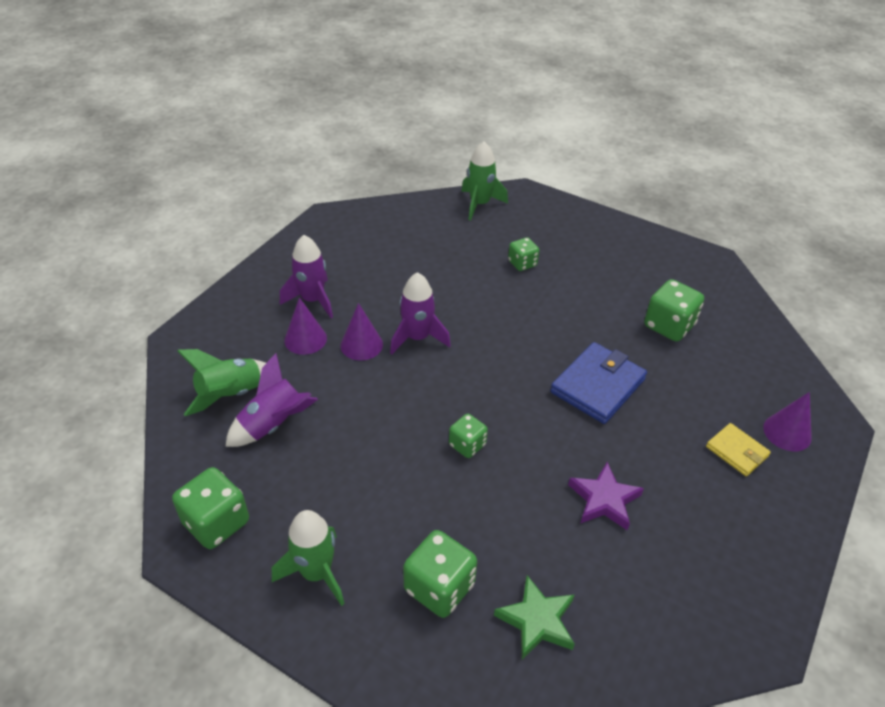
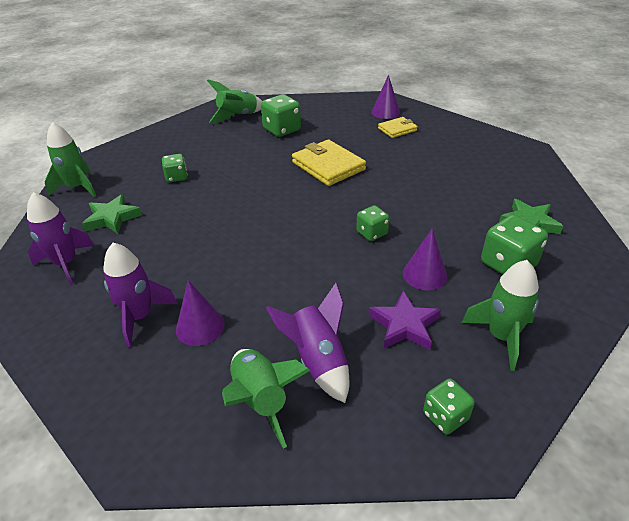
camera: 75 degrees left, 5 degrees down
(216, 523) = (445, 416): green dice -> green dice, size x0.61
(361, 345) = (229, 284): purple cone -> purple cone (424, 274)
(417, 338) = (237, 246): purple rocket -> purple rocket (66, 264)
(438, 242) = (112, 218): none -> green star
(598, 386) = (328, 166): blue wallet -> yellow wallet
(604, 500) = (430, 181): purple star -> purple star (404, 325)
(683, 278) = (238, 116): none -> green rocket

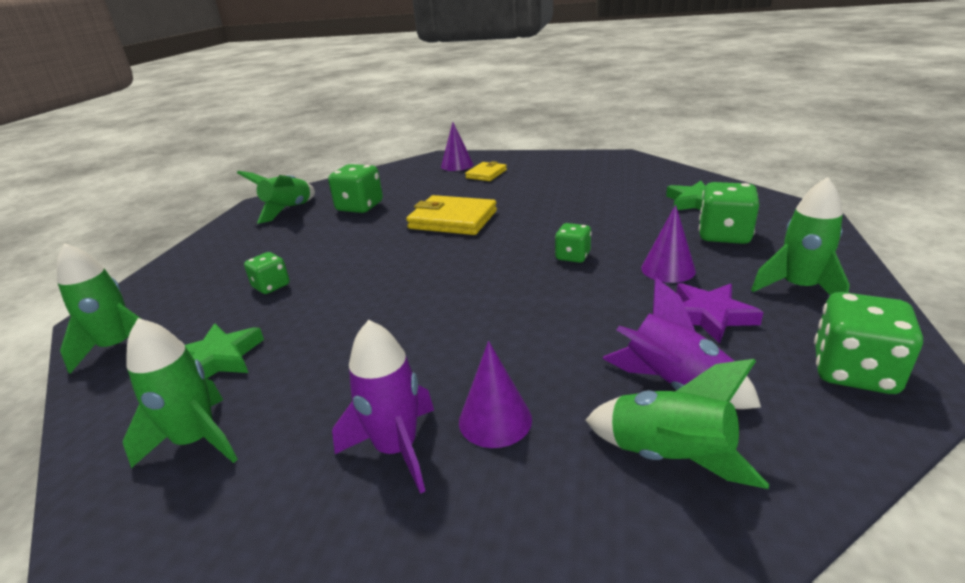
camera: 30 degrees left, 10 degrees down
(66, 264) = (197, 440): purple rocket -> green rocket
(445, 416) = (853, 371): green dice -> green dice, size x1.64

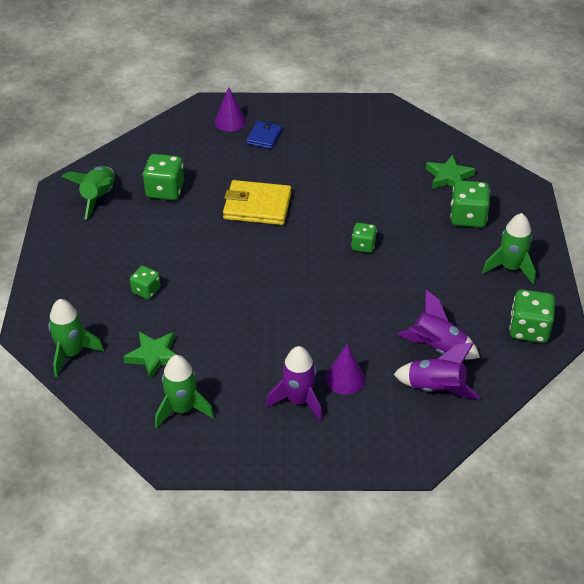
camera: 15 degrees left, 15 degrees up
(486, 174) = (264, 137): yellow wallet -> blue wallet
(668, 269) = (430, 255): purple cone -> none
(669, 456) = (435, 388): green rocket -> purple rocket
(709, 316) = (456, 295): purple star -> none

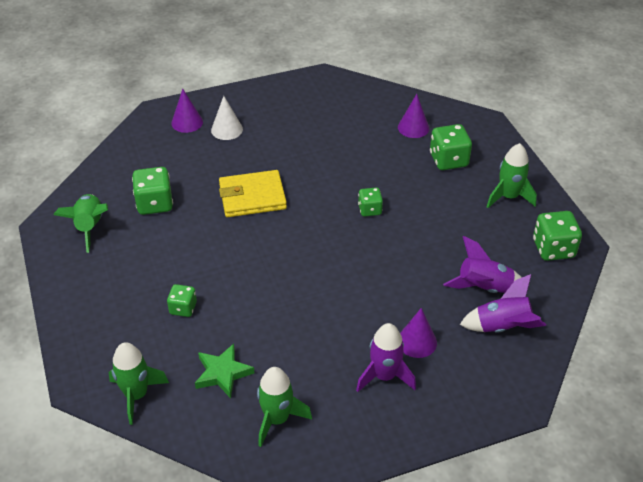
camera: 20 degrees left, 0 degrees up
(264, 137) = (227, 129): blue wallet -> white cone
(449, 177) = (413, 127): green star -> purple cone

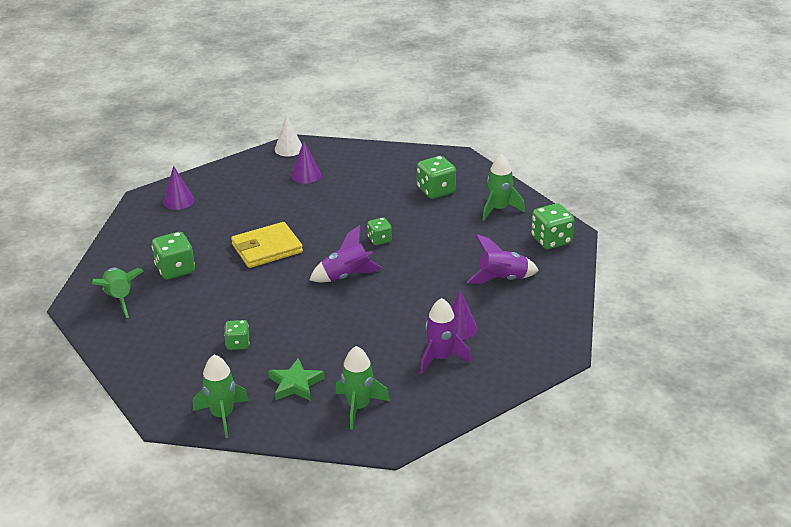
camera: 15 degrees left, 10 degrees down
(227, 129) = (220, 200): white cone -> white cone (289, 149)
(413, 127) = (394, 171): purple cone -> purple cone (306, 175)
(502, 327) = (528, 304): purple rocket -> purple rocket (346, 276)

